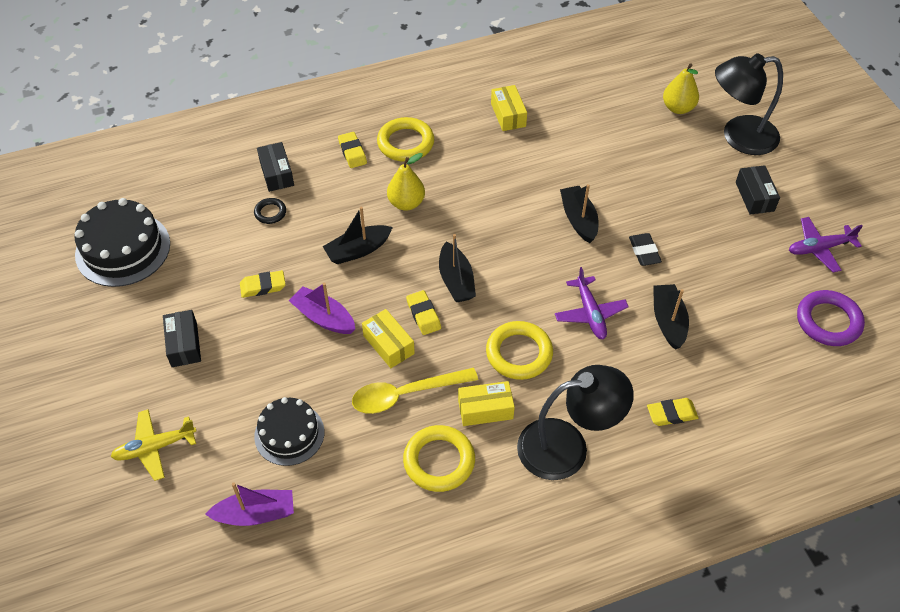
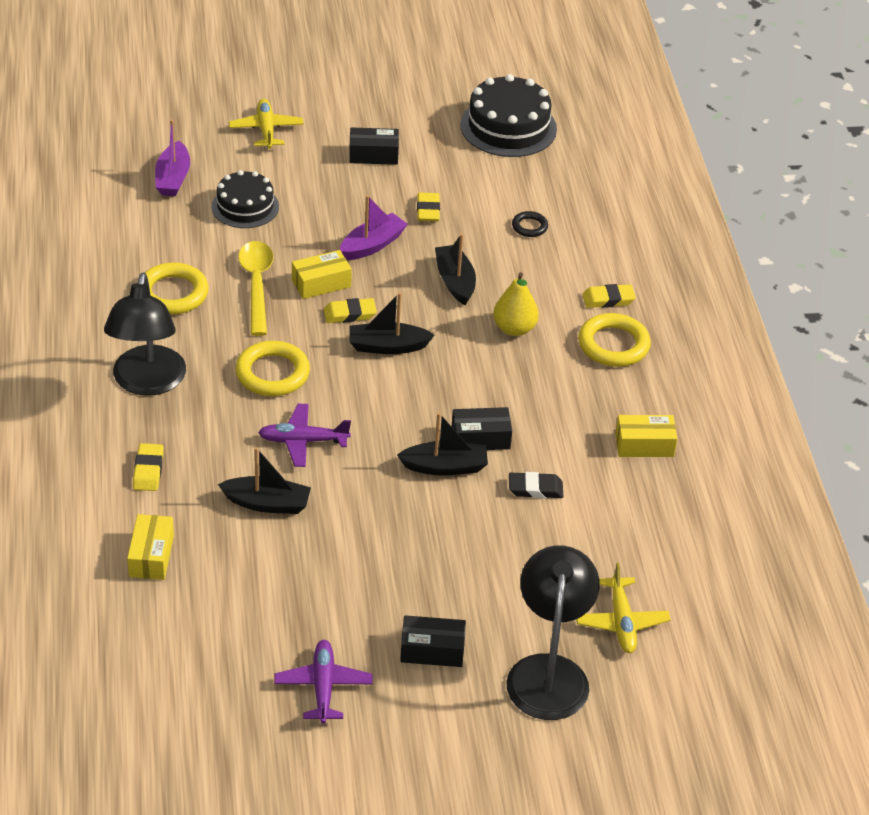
camera: 100 degrees right, 10 degrees down
(277, 173) = (588, 238): black box -> black box (480, 438)
(485, 409) = (215, 335): yellow box -> yellow box (151, 556)
(644, 252) = (375, 512): black eraser -> black eraser (535, 489)
(678, 108) = (621, 622): yellow pear -> yellow plane
(828, 321) = (209, 651): purple ring -> none

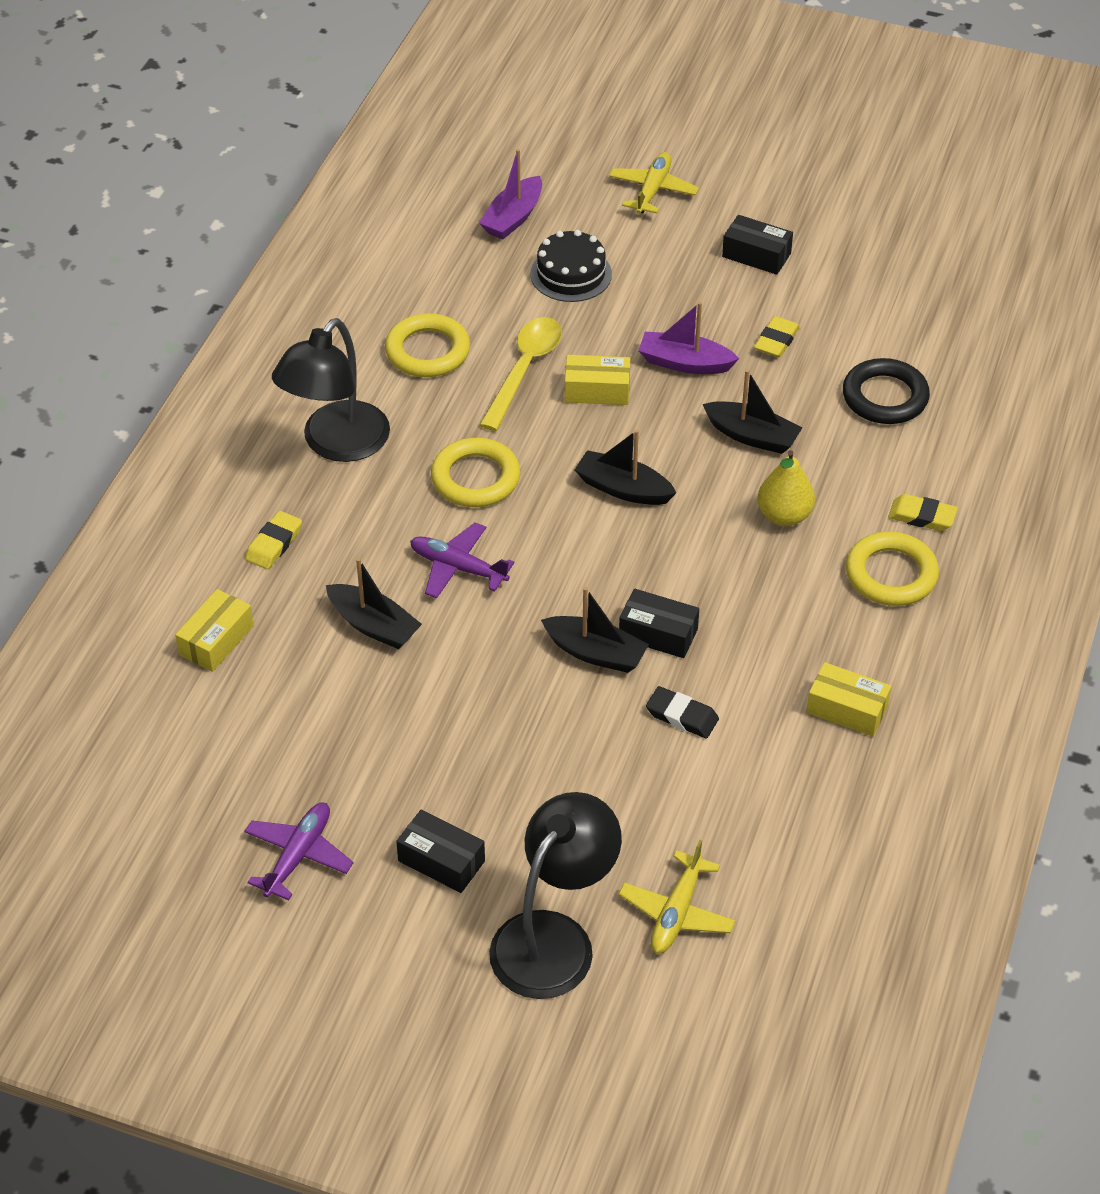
camera: 30 degrees right, 5 degrees up
(350, 314) = (605, 437): yellow eraser -> none
(372, 245) = (684, 363): purple boat -> purple boat turned 150 degrees counterclockwise
(455, 281) = (752, 436): black boat -> black boat turned 105 degrees clockwise
(508, 127) = (940, 266): black cake -> none
(529, 227) = (885, 397): black ring -> black ring, size x1.87

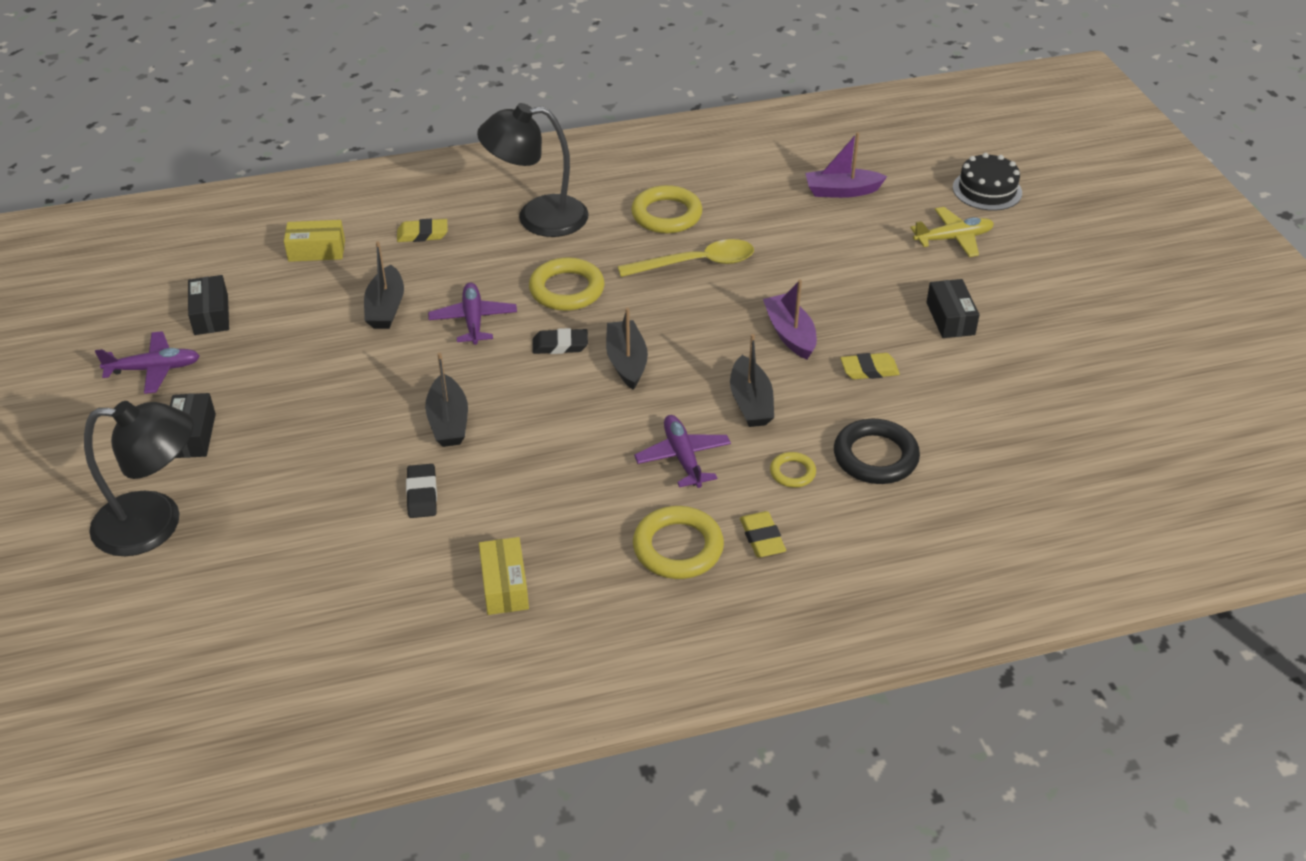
camera: 55 degrees right, 5 degrees down
(556, 523) = (560, 345): none -> black eraser
(571, 274) = (817, 241): black cake -> black cake (987, 190)
(597, 390) = (713, 305): yellow box -> none
(658, 634) = (495, 445): black box -> black box (211, 315)
(676, 912) = (221, 579): yellow plane -> none
(784, 515) = (683, 457): yellow pear -> purple plane
(861, 457) = (792, 472): none -> yellow ring

